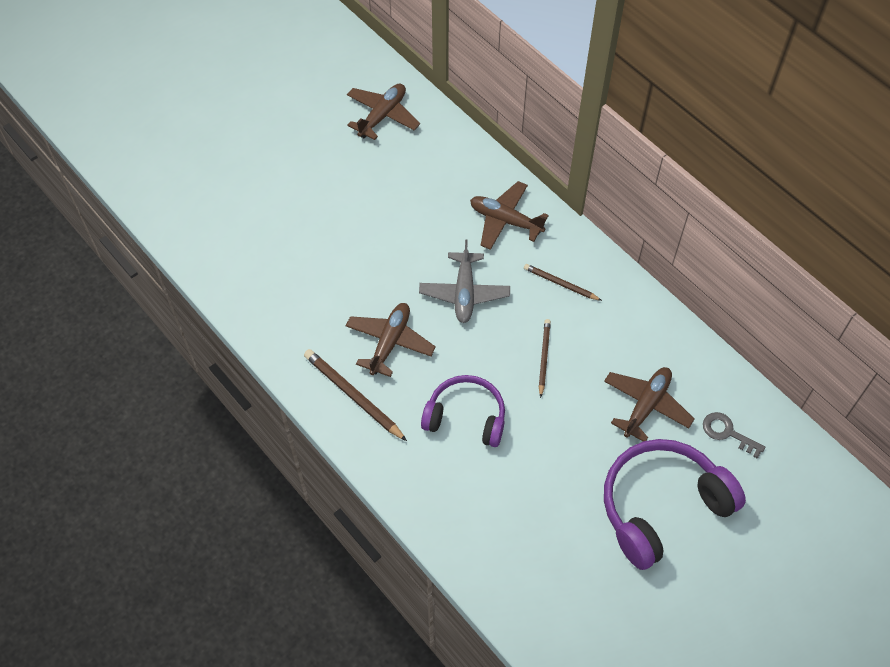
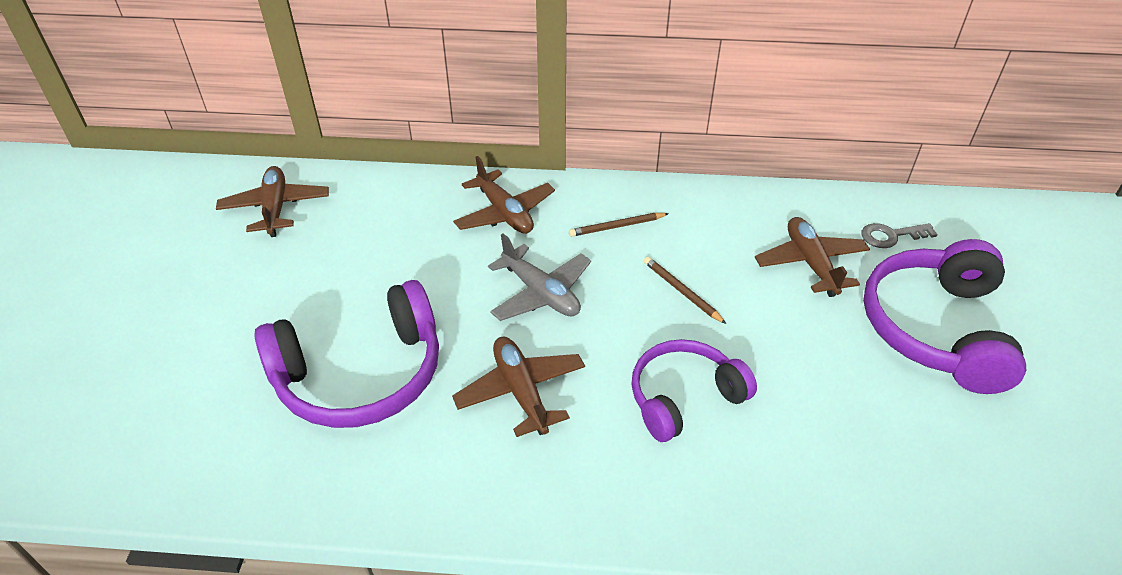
camera: 45 degrees left, 15 degrees down
(325, 266) = (361, 374): none -> purple headphones
(353, 396) = (546, 476): brown pencil -> none
(505, 220) = (504, 213): brown plane -> brown plane turned 105 degrees counterclockwise

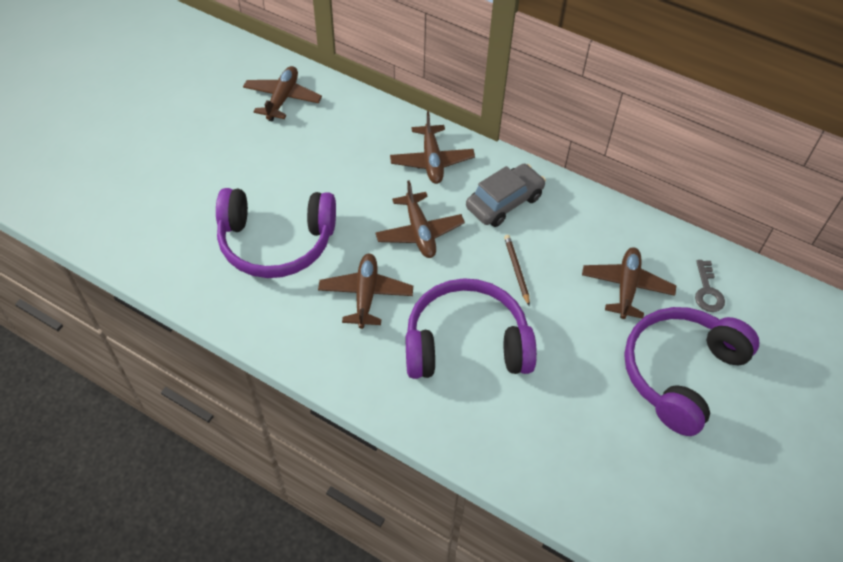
camera: 25 degrees right, 10 degrees up
(541, 293) = (419, 232): grey plane -> brown plane
(617, 226) = (504, 202): brown pencil -> grey car
(684, 397) = (466, 343): purple headphones -> purple headphones, size x1.54
(891, 236) = (707, 291): grey key -> grey key turned 105 degrees counterclockwise

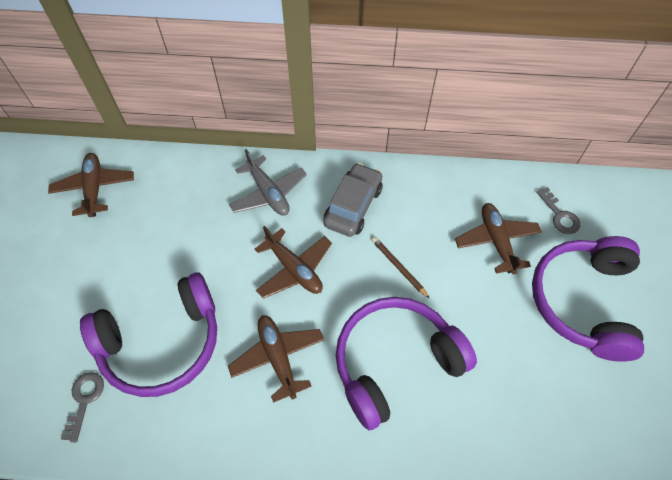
camera: 25 degrees left, 5 degrees up
(194, 258) = (84, 400): none -> grey key
(432, 161) = (268, 193): brown plane -> grey plane

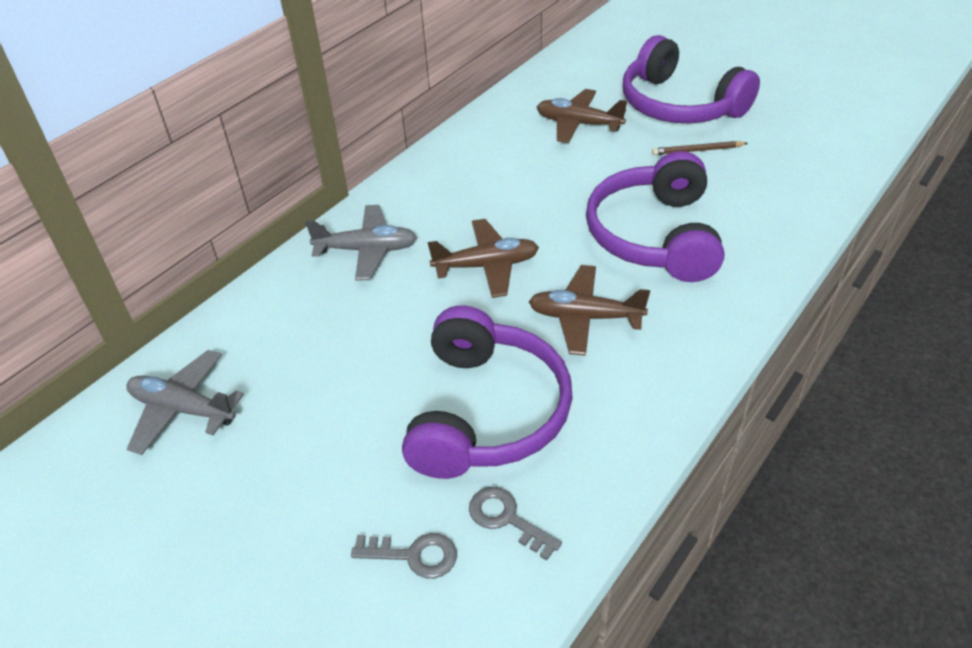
camera: 55 degrees left, 15 degrees down
(94, 188) = (183, 409): brown plane -> grey plane
(353, 206) = (450, 195): grey car -> none
(399, 267) = (552, 193): brown pencil -> brown pencil (697, 150)
(559, 215) = (584, 80): grey key -> grey key (413, 555)

